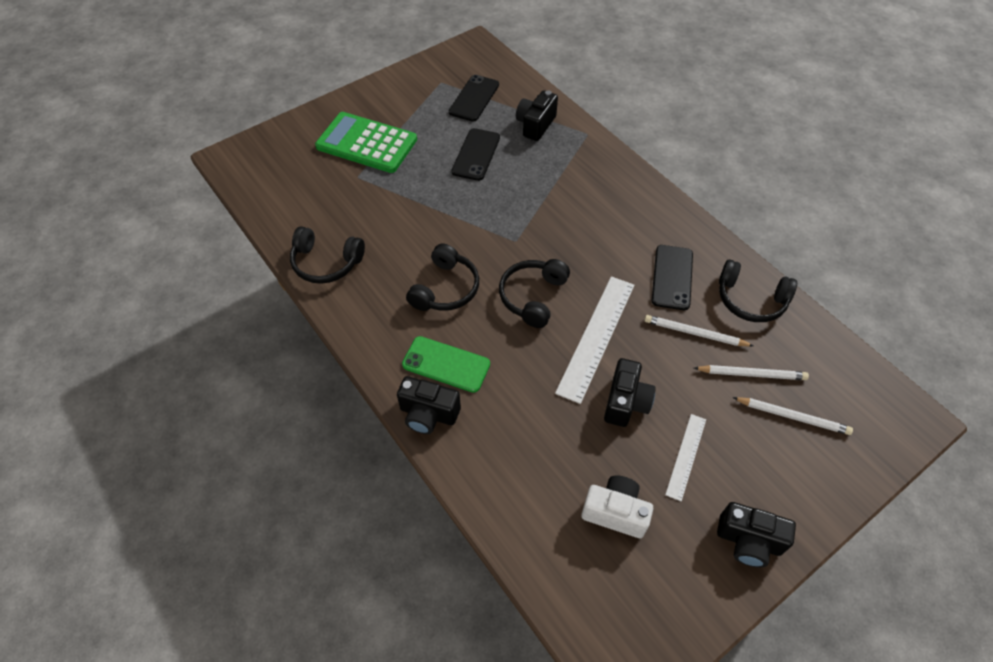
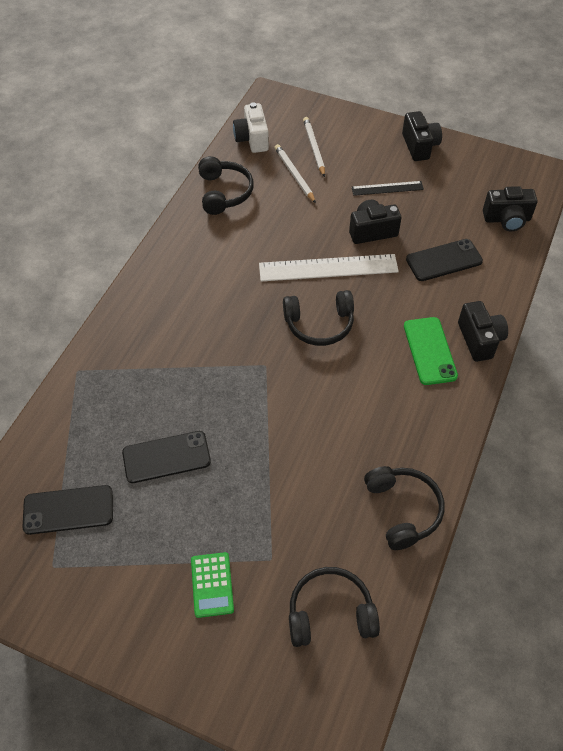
camera: 120 degrees left, 0 degrees up
(366, 143) = (212, 585): green calculator -> green calculator, size x0.50
(445, 288) = (358, 391): black headphones -> black headphones (330, 613)
(535, 125) = (86, 423): black camera -> black camera (507, 219)
(615, 512) = (456, 208): white camera -> white camera (252, 139)
(672, 277) = (233, 243): black phone -> black phone (444, 260)
(686, 456) = (387, 188): white ruler -> black ruler
(695, 333) = (280, 213): white pencil -> none

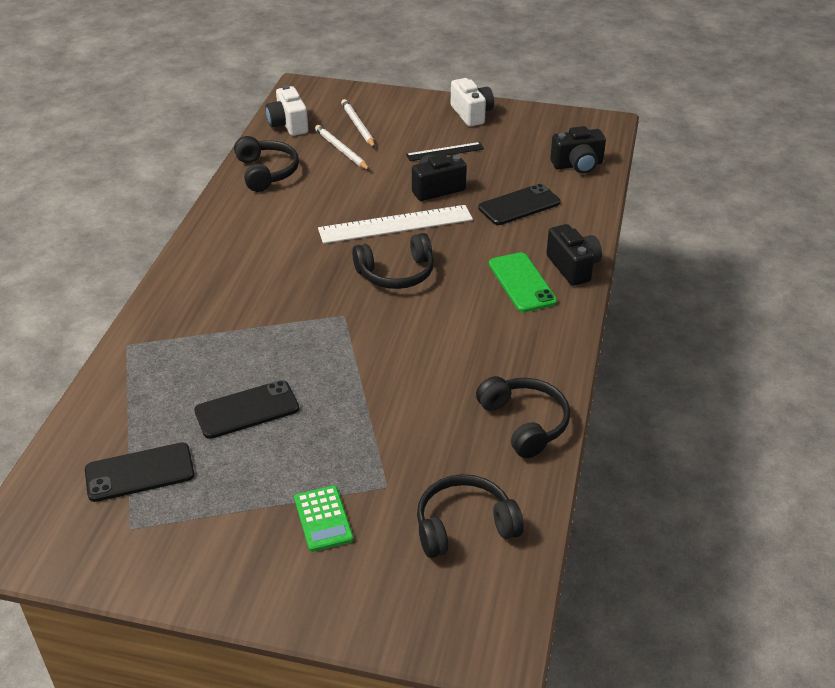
camera: 10 degrees left, 15 degrees down
(419, 146) = (471, 114): black camera -> white camera

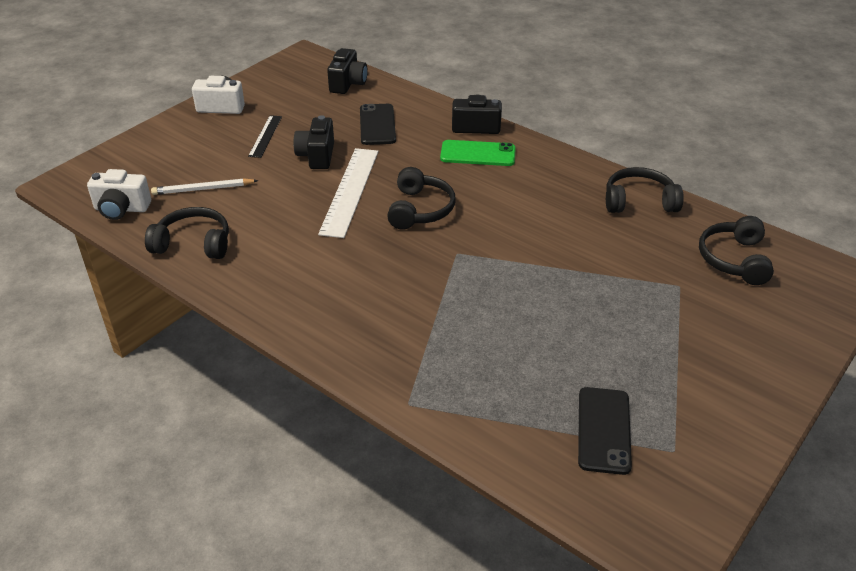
camera: 65 degrees left, 0 degrees up
(247, 410) = (552, 341): black phone -> none
(323, 519) = (703, 328): green calculator -> none
(358, 126) = (172, 169): white pencil -> none

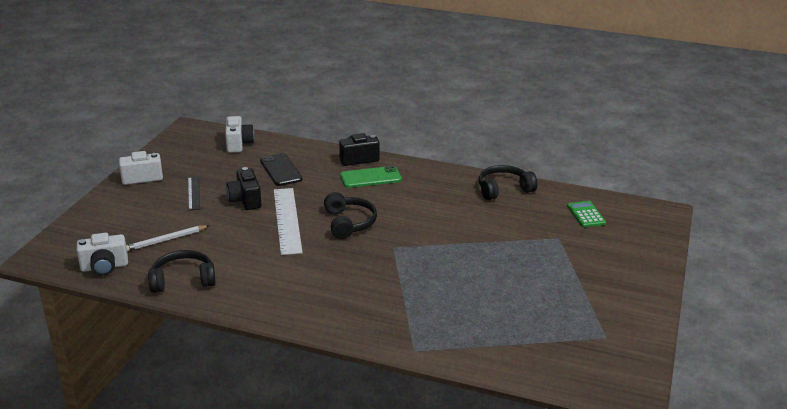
camera: 20 degrees left, 10 degrees down
(348, 84) = (238, 144): black camera -> white camera
(604, 430) = (555, 336): black phone -> none
(734, 259) = (586, 214): black headphones -> green calculator

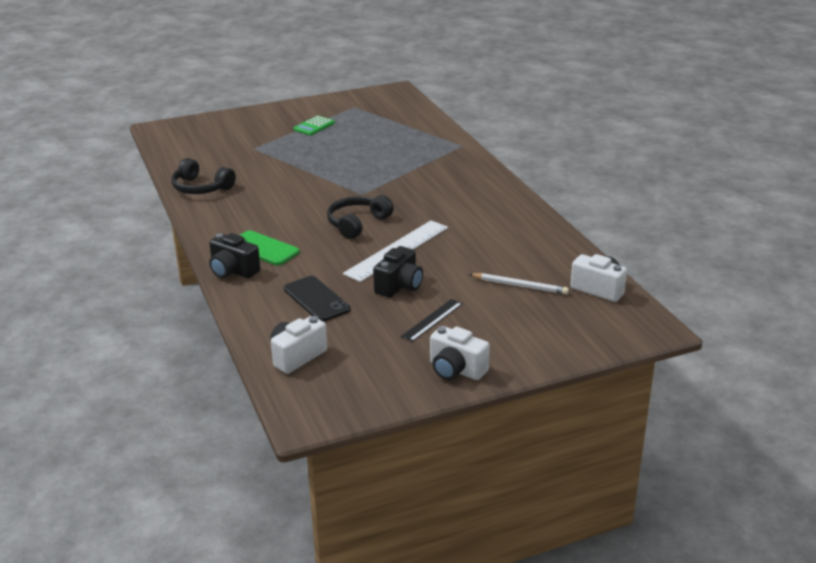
camera: 130 degrees left, 0 degrees up
(183, 280) = (547, 247): black headphones -> none
(280, 170) = (316, 299): black phone -> black phone turned 60 degrees counterclockwise
(586, 214) = (201, 149): green calculator -> green calculator (314, 126)

